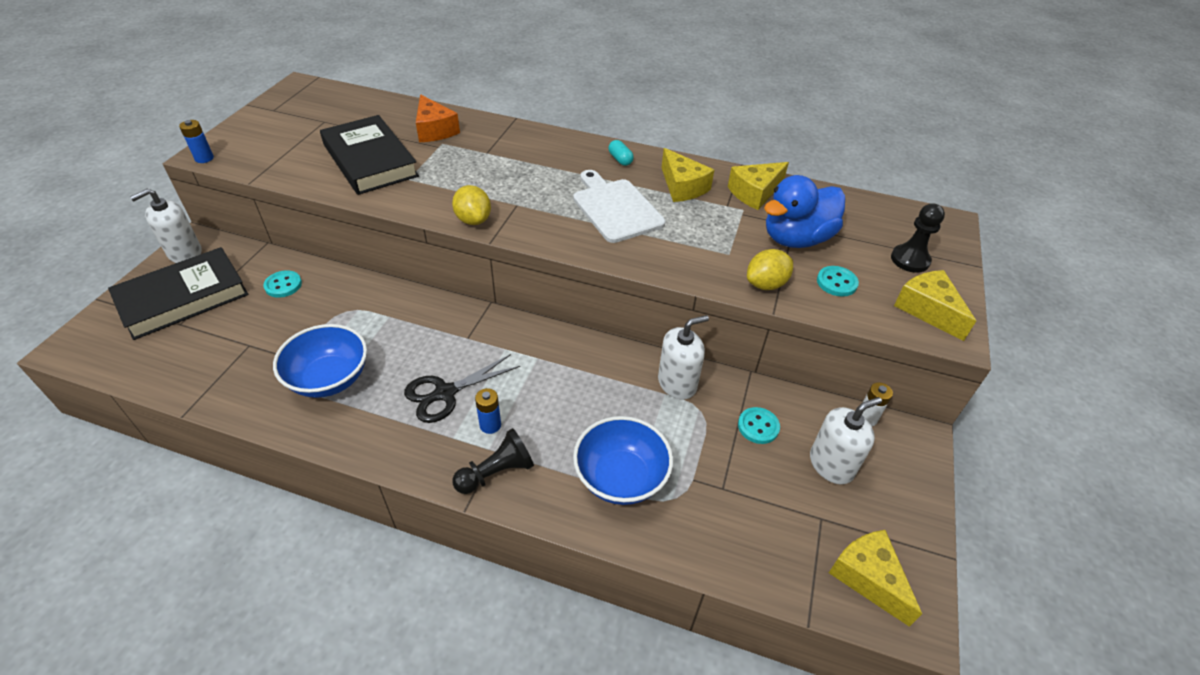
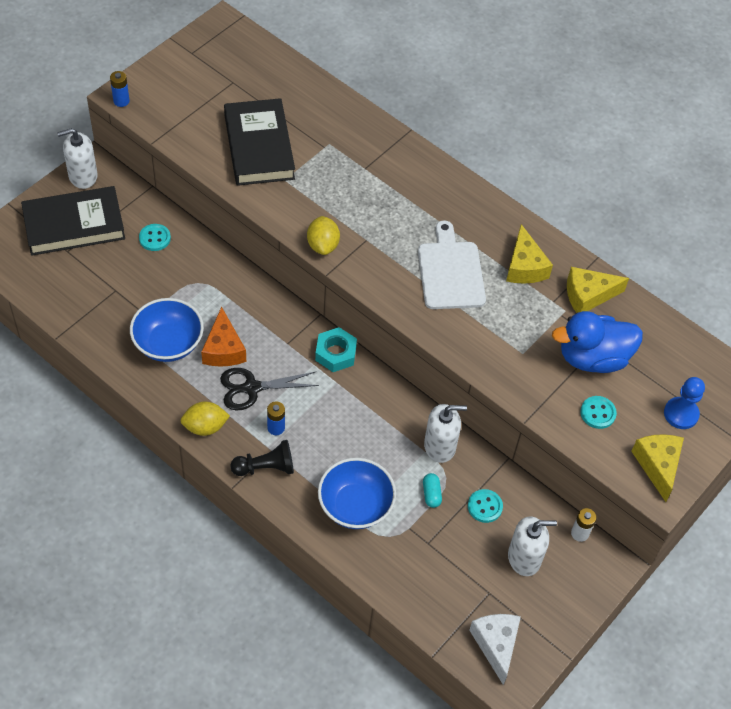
camera: 20 degrees right, 10 degrees up
(434, 130) = (328, 124): orange cheese -> orange cheese (223, 349)
(523, 331) = (335, 353): none -> turquoise nut
(620, 159) = (484, 215): turquoise capsule -> turquoise capsule (431, 494)
(766, 284) = (535, 394): yellow lemon -> yellow lemon (205, 427)
(868, 577) = (496, 644): yellow cheese -> white cheese
(910, 260) = (681, 414): black pawn -> blue pawn

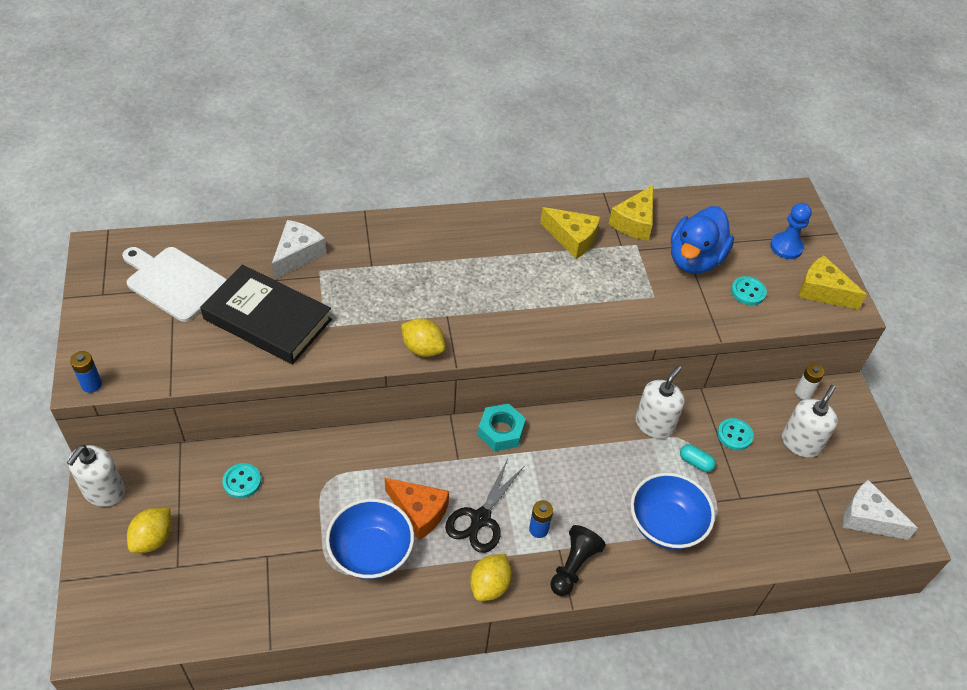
camera: 50 degrees left, 5 degrees down
(74, 225) = (153, 539): black book -> yellow lemon
(330, 123) = (297, 255): none -> white cheese
(450, 272) = (534, 285): white cutting board -> white cutting board (174, 282)

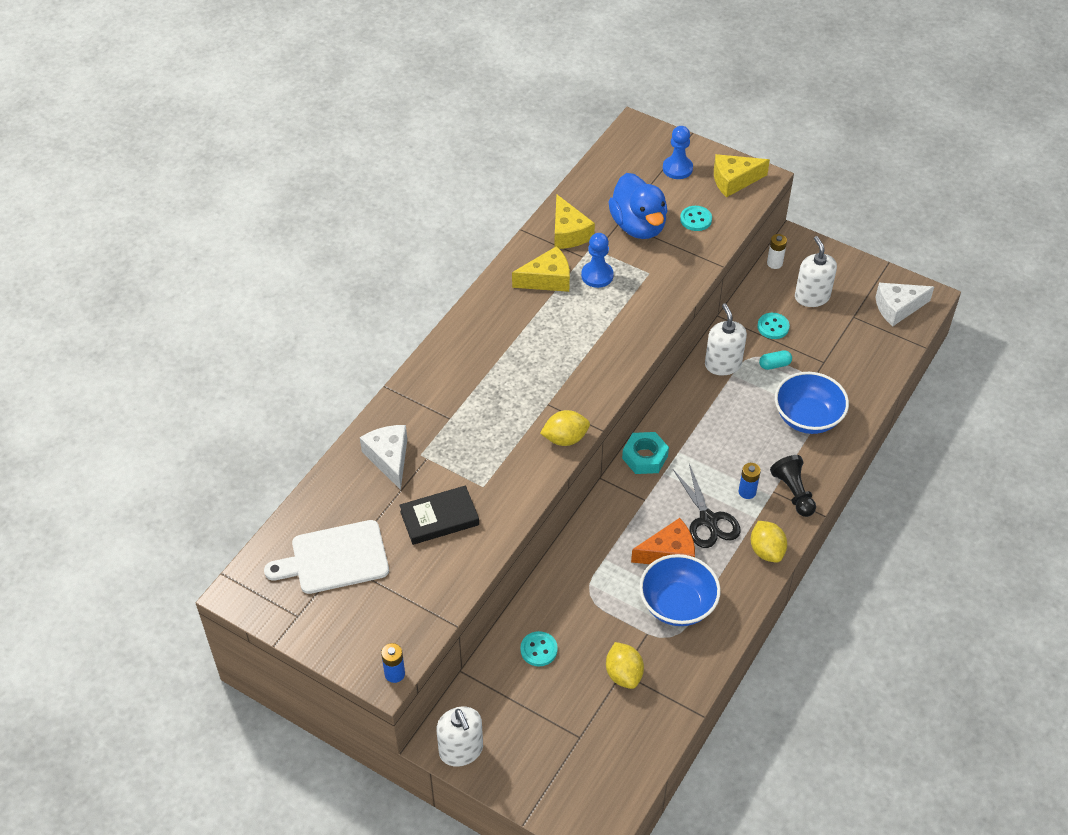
camera: 45 degrees left, 0 degrees up
(153, 539) = (539, 739): yellow lemon -> yellow lemon (623, 674)
(267, 319) = (439, 518): black book -> black book, size x0.63
(612, 266) = (597, 275): none -> blue pawn

